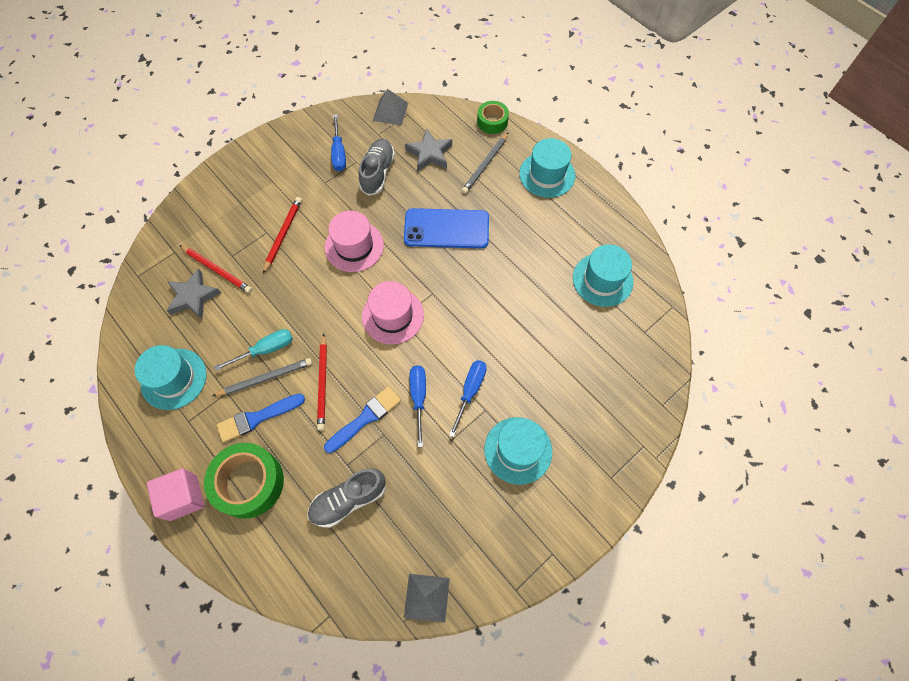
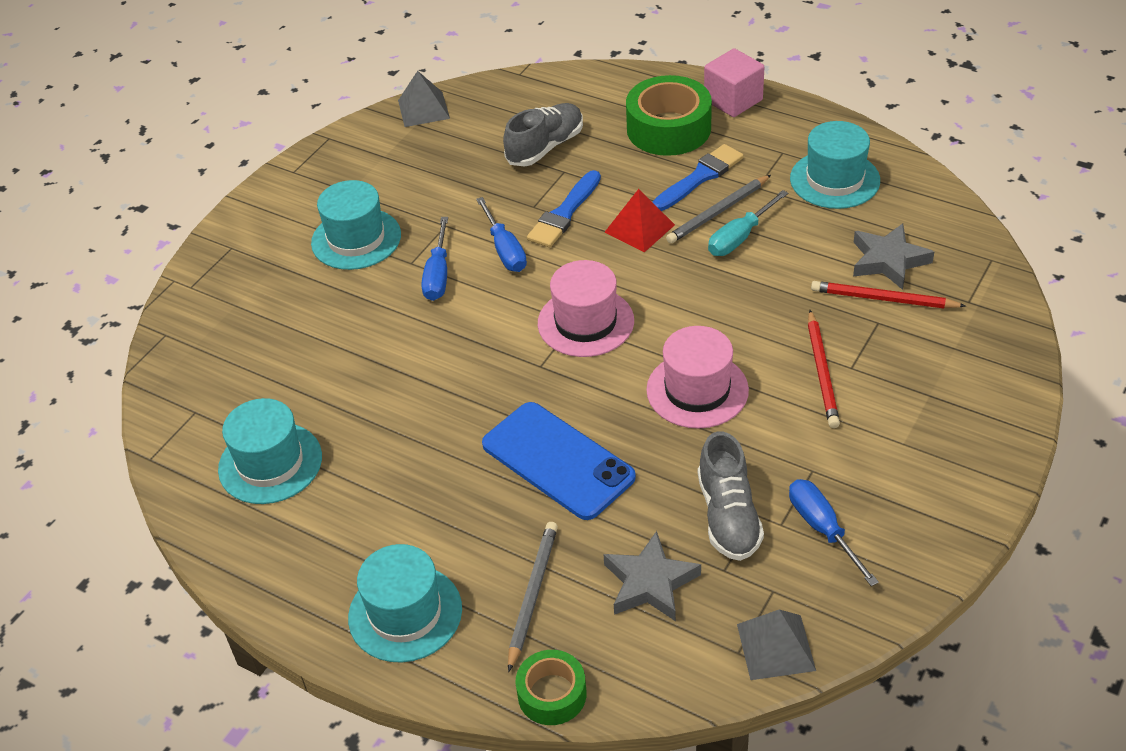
camera: 165 degrees right, 20 degrees down
(323, 383) = (639, 228): red pencil -> red pyramid
(446, 229) = (558, 461): blue phone -> blue phone turned 60 degrees clockwise

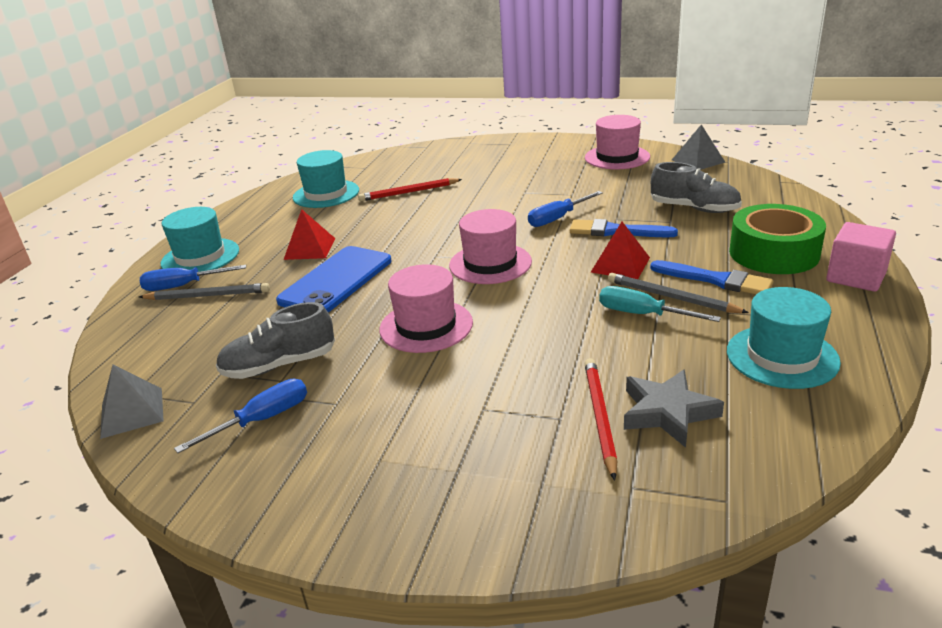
camera: 75 degrees right, 15 degrees down
(356, 239) = (538, 172): turquoise hat -> none
(362, 165) = (617, 157): none -> pink hat
(438, 275) = (516, 203): blue screwdriver -> blue screwdriver (183, 286)
(451, 485) = (310, 248): none -> red pyramid
(552, 694) = (118, 319): green tape -> none
(650, 583) = (211, 340): grey star -> none
(822, 372) = (470, 391): red pencil -> red pencil (409, 192)

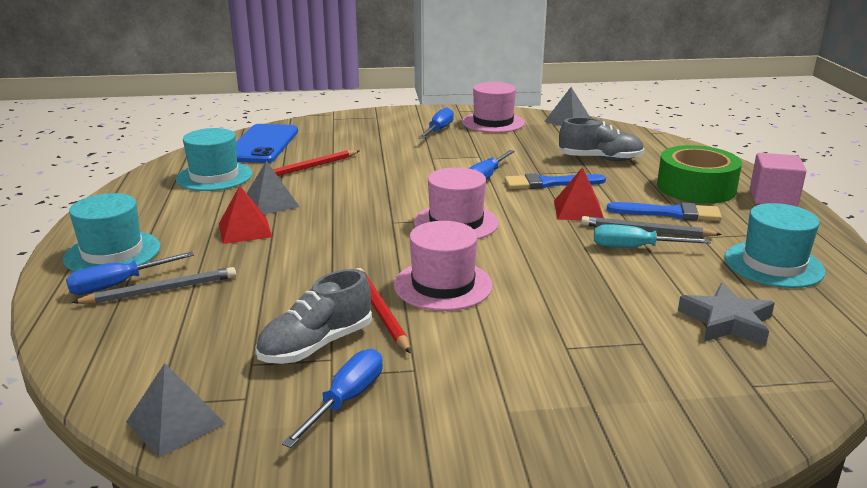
camera: 25 degrees left, 5 degrees down
(336, 281) = (305, 257): blue phone -> blue phone (262, 144)
(349, 225) = (270, 203): none -> grey pyramid
(556, 162) = (438, 130): none -> blue screwdriver
(599, 417) = (675, 335): red pencil -> red pencil (380, 312)

